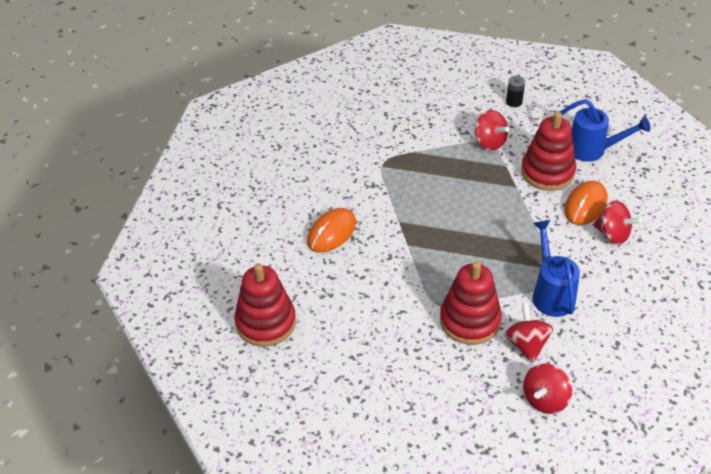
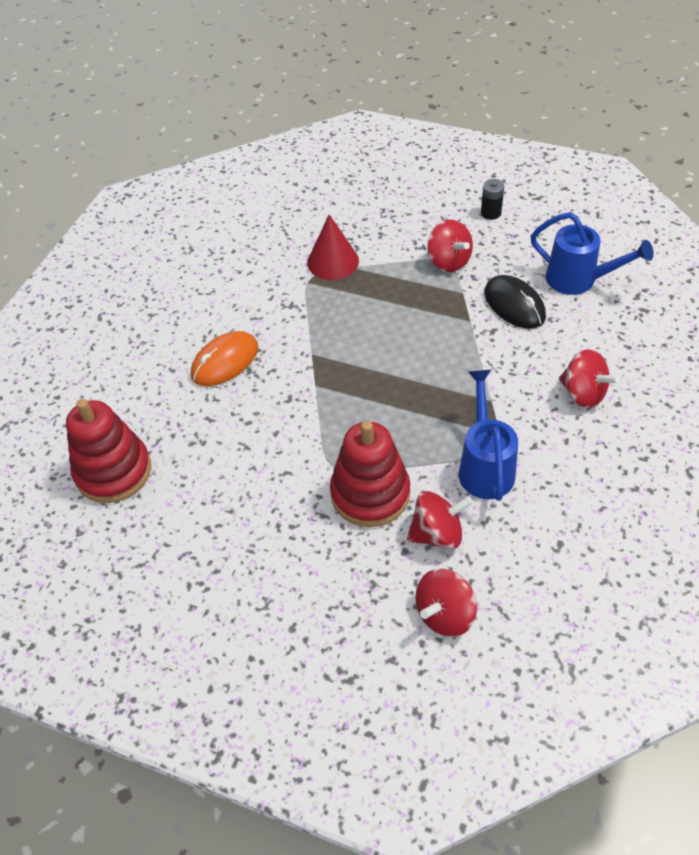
camera: 10 degrees right, 5 degrees up
(398, 148) = (333, 261): none -> red cone
(526, 344) = (437, 533): red spinning top -> red spinning top turned 75 degrees clockwise
(547, 172) = (514, 305): red stacking toy -> black mouse
(585, 205) = (555, 351): orange mouse -> none

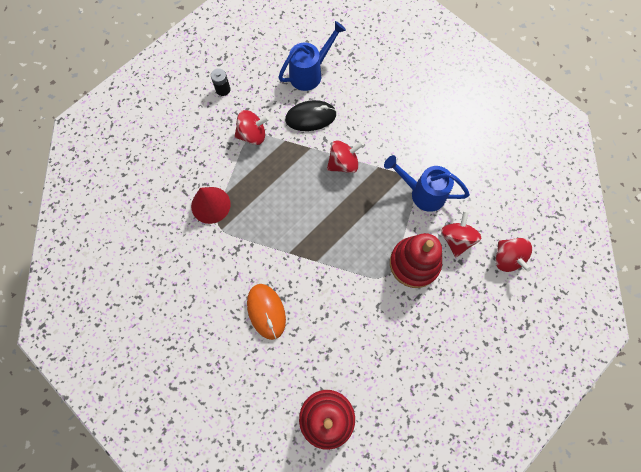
camera: 70 degrees left, 20 degrees up
(583, 393) = (396, 117): red spinning top -> red spinning top (343, 163)

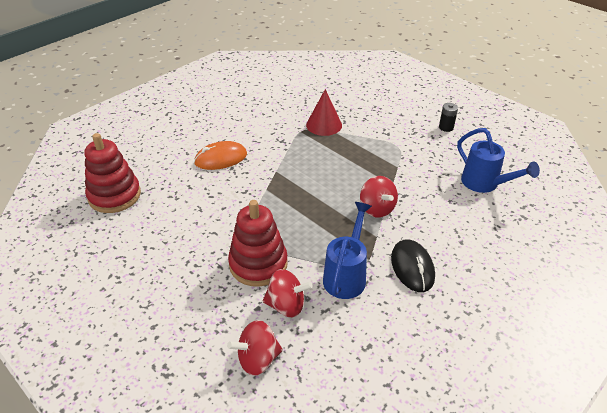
camera: 90 degrees right, 30 degrees down
(252, 135) = (399, 146): red spinning top -> none
(310, 117) = (429, 185): black mouse -> black mouse (412, 267)

